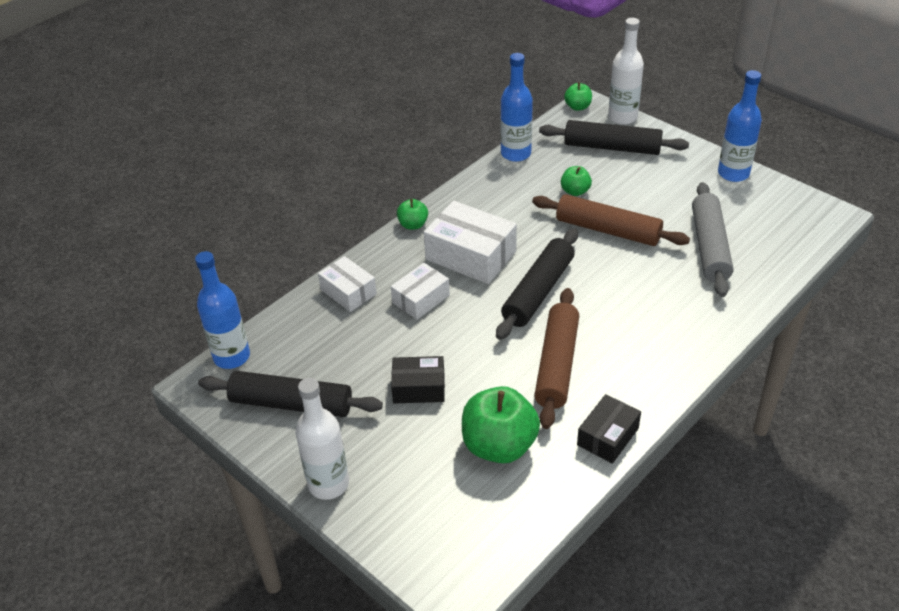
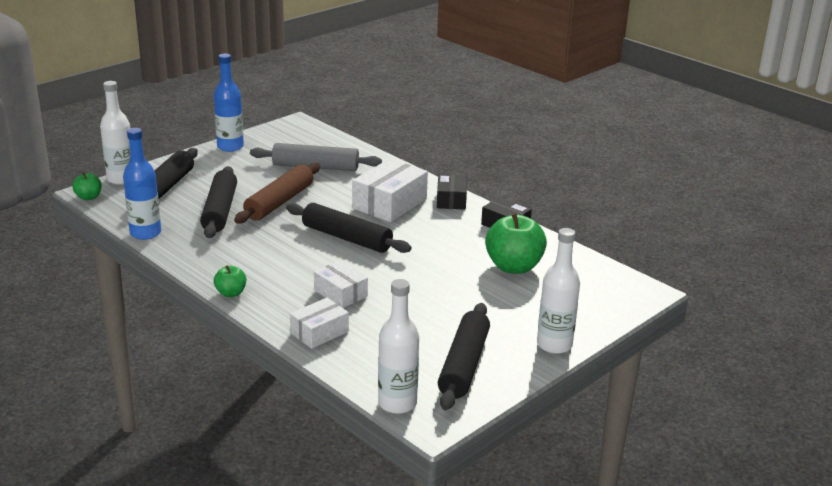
camera: 90 degrees left, 15 degrees down
(232, 357) = (397, 403): blue bottle -> white bottle
(419, 388) = (450, 299): black box -> black box (451, 200)
(471, 255) = (289, 265): white box -> white box (390, 203)
(557, 364) = (432, 237): brown rolling pin -> none
(575, 191) = (220, 210): green apple -> black rolling pin

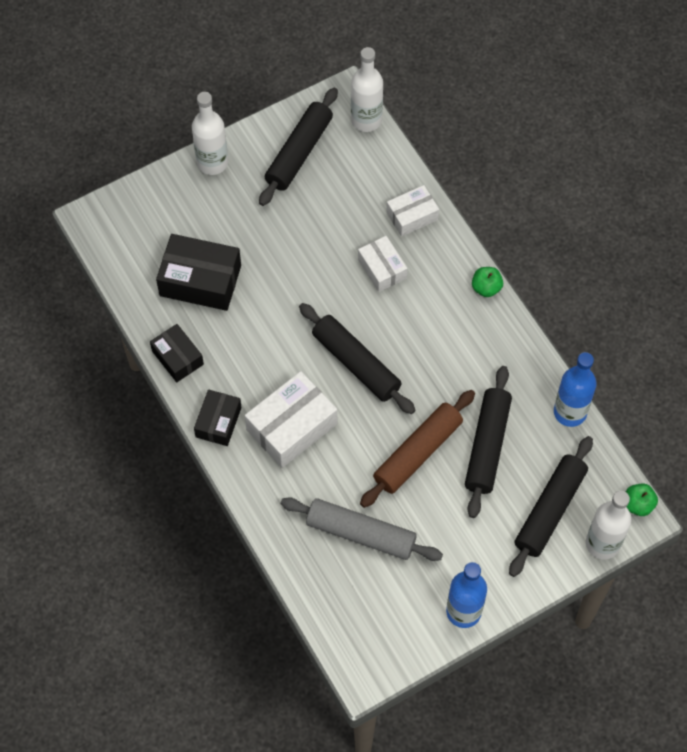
camera: 165 degrees left, 35 degrees up
(513, 267) = (200, 280): green apple -> black box

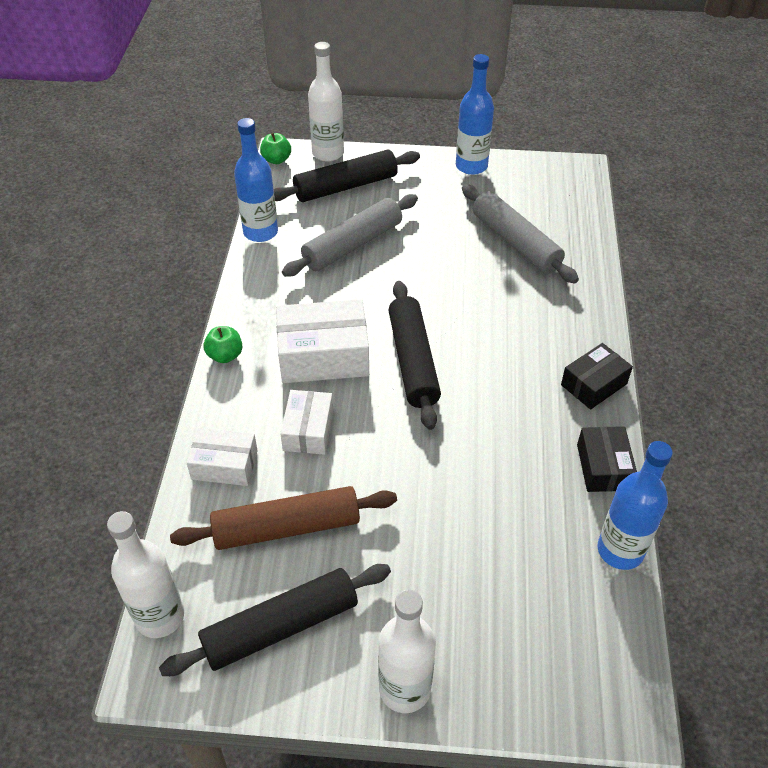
camera: 145 degrees left, 15 degrees down
(139, 306) = (620, 550): none -> blue bottle
(200, 280) = (524, 536): black box -> none
(291, 426) = (520, 343): white box -> white box (323, 355)
(417, 453) = (417, 269): brown rolling pin -> brown rolling pin (286, 527)
(487, 446) = (353, 245): black rolling pin -> grey rolling pin

